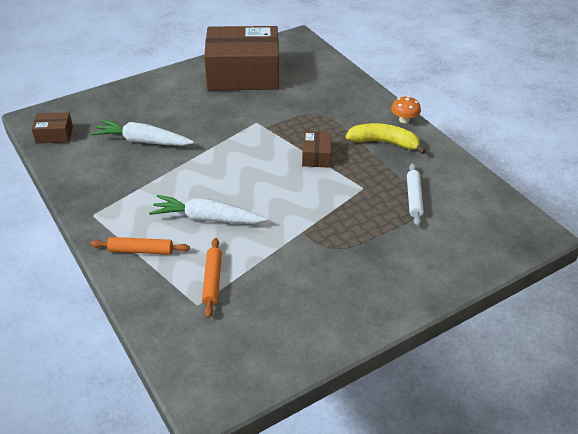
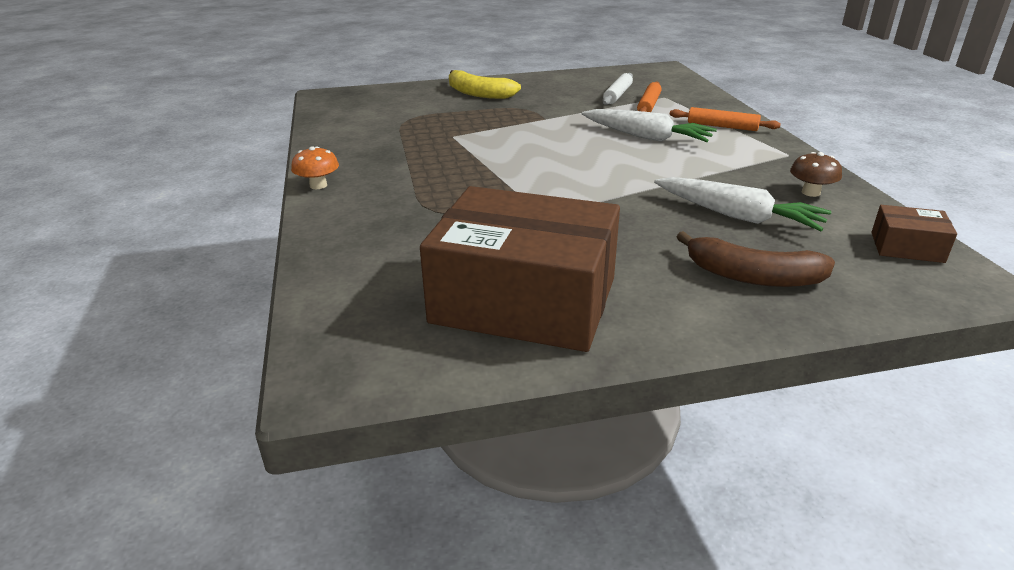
camera: 160 degrees left, 10 degrees down
(91, 171) = (811, 192): none -> brown mushroom
(141, 103) = (752, 276): none -> brown banana
(316, 156) = (482, 167): brown box -> none
(384, 143) = (379, 167): yellow banana -> yellow banana (478, 94)
(414, 198) = (407, 124): white rolling pin -> white rolling pin (617, 95)

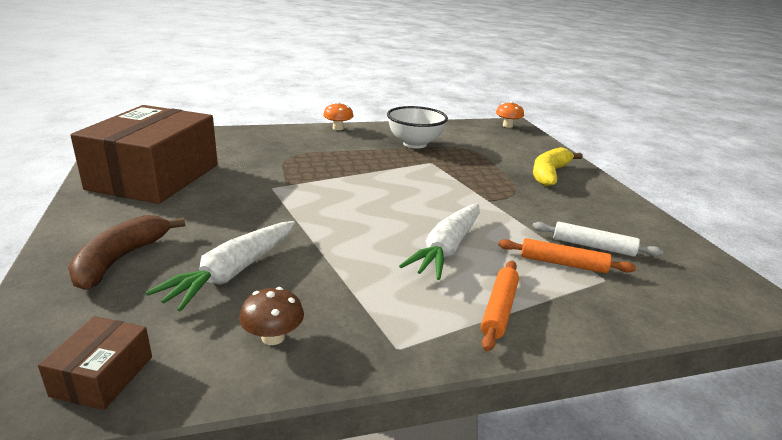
camera: 85 degrees right, 5 degrees down
(330, 97) = (507, 125): none -> orange mushroom
(391, 142) = (414, 144): none -> white bowl

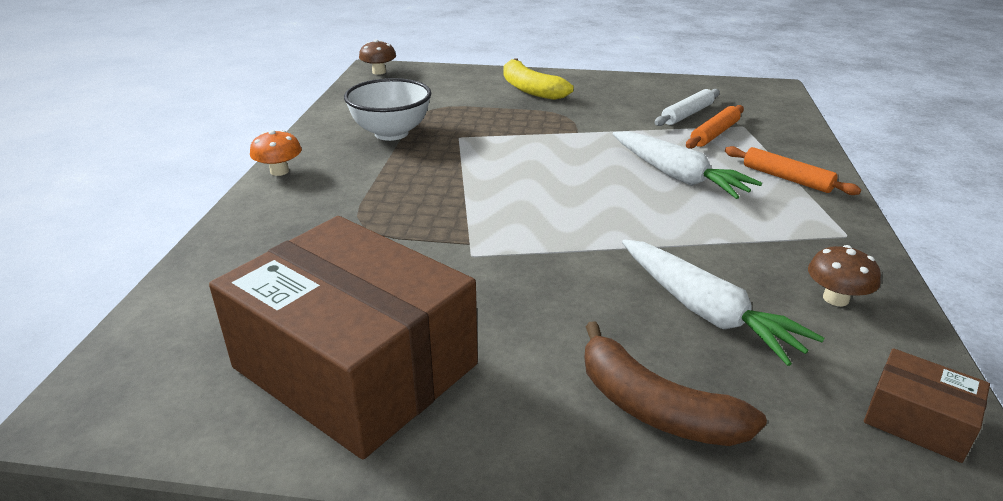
camera: 65 degrees left, 5 degrees up
(507, 125) = (379, 72): orange mushroom -> brown mushroom

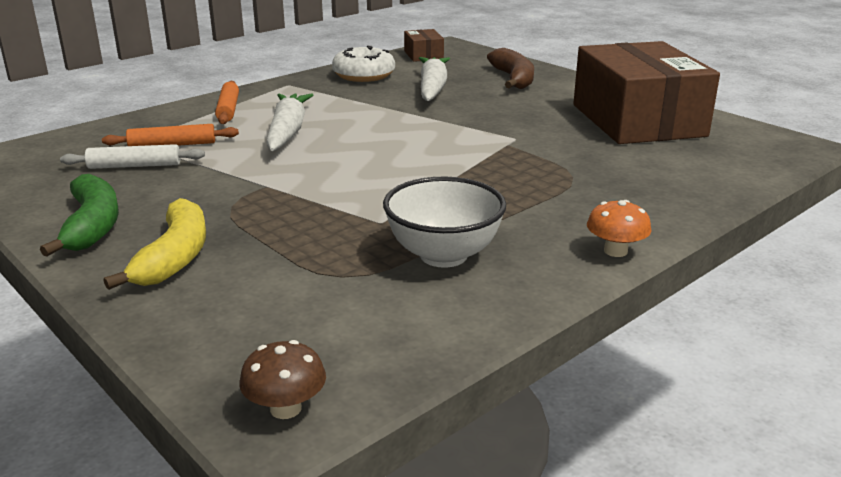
camera: 140 degrees left, 5 degrees down
(605, 86) = (92, 226): none -> green banana
(835, 298) = (364, 75): brown mushroom -> white donut

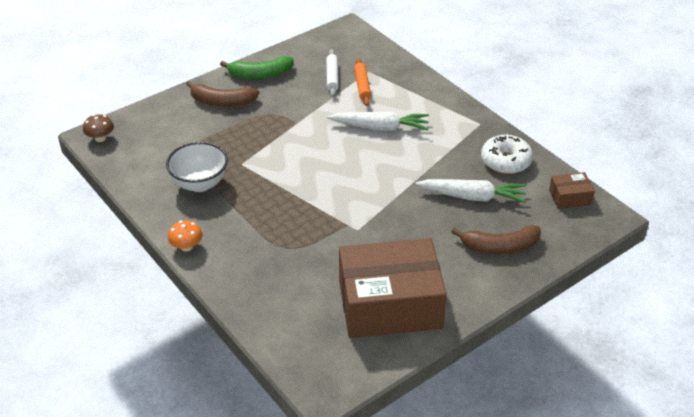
camera: 95 degrees right, 15 degrees up
(174, 257) = (222, 101): yellow banana -> brown banana
(228, 109) = (425, 101): orange rolling pin -> none

